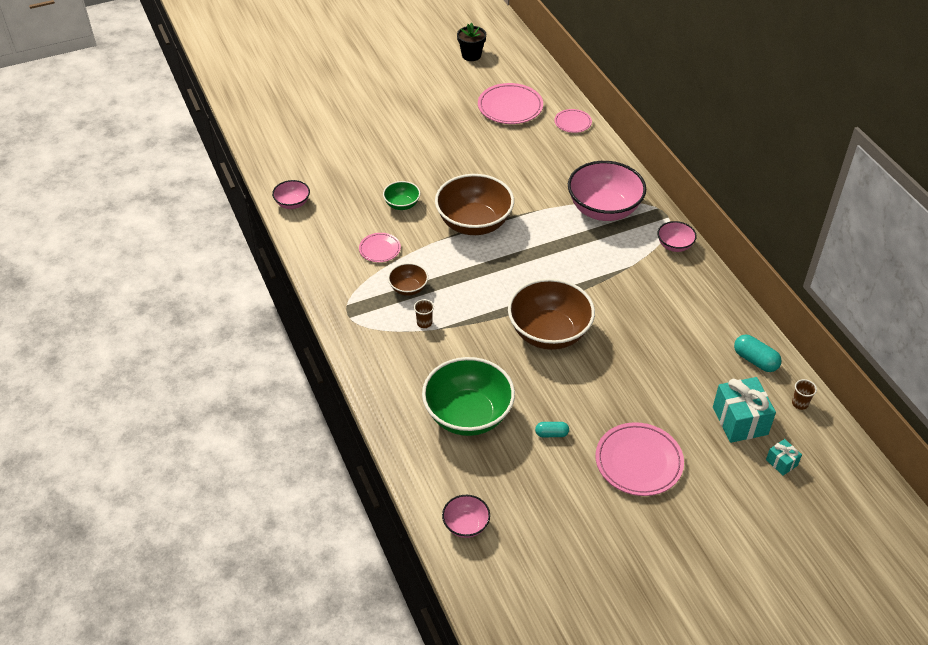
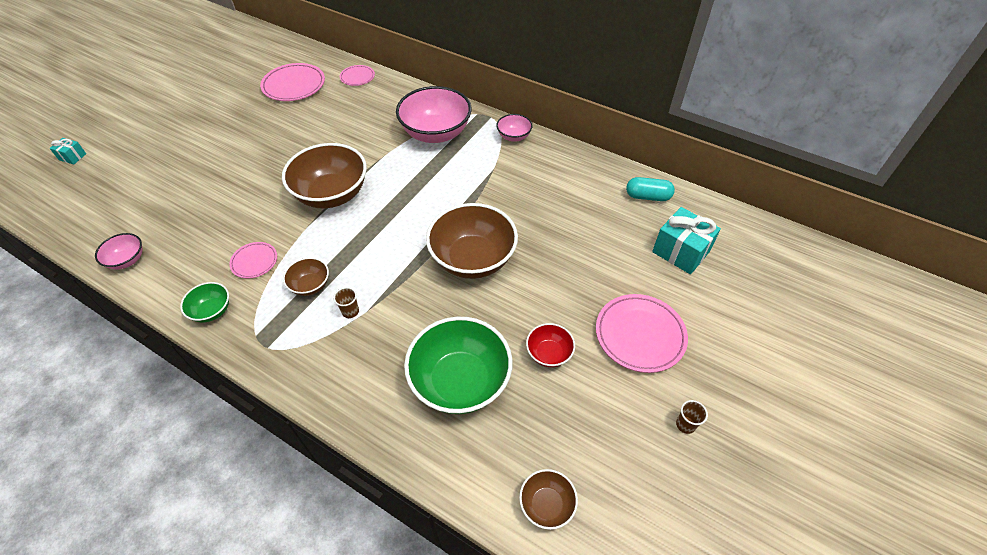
camera: 35 degrees left, 5 degrees up
(402, 204) = (249, 209): green bowl -> green bowl (212, 311)
(466, 525) = (546, 504): pink bowl -> brown bowl
(471, 55) = (229, 58): black flower pot -> none
(551, 434) = (549, 353): turquoise capsule -> red bowl
(781, 462) = (738, 269): turquoise gift -> turquoise gift (72, 157)
(800, 403) = (707, 214): brown cup -> brown cup (685, 424)

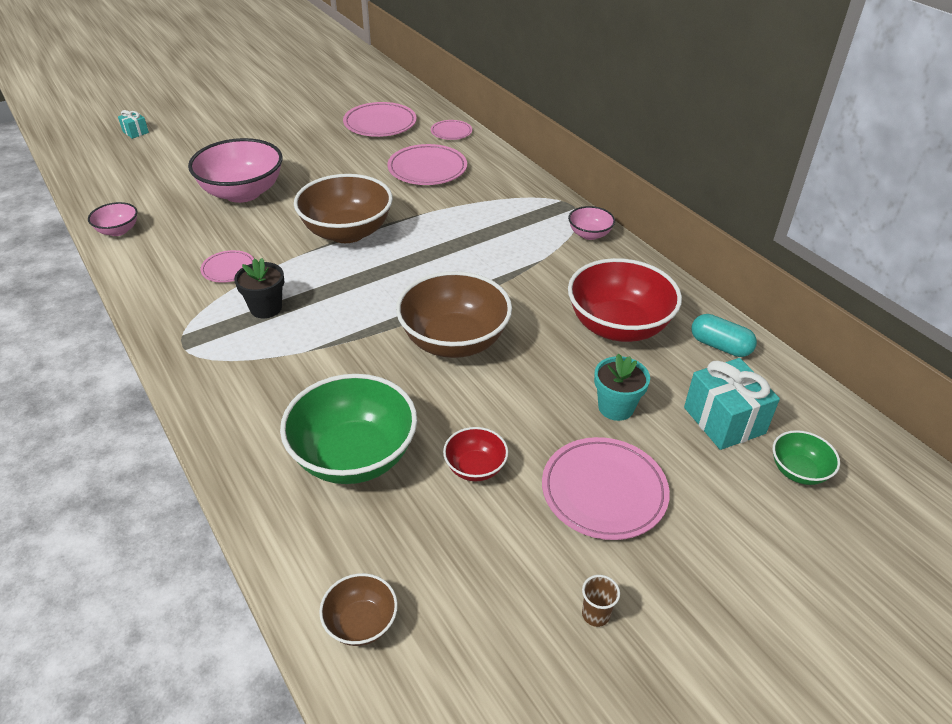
camera: 25 degrees right, 10 degrees down
(212, 311) = (159, 299): green bowl -> green bowl (798, 471)
(310, 285) = (266, 308): brown bowl -> black flower pot
(350, 311) = (288, 346): brown cup -> none
(359, 117) = (427, 169): none -> pink plate
(436, 133) = (500, 206): pink bowl -> pink bowl (242, 193)
(576, 205) = (618, 326): none -> red bowl
(611, 269) = (616, 407): none -> turquoise flower pot

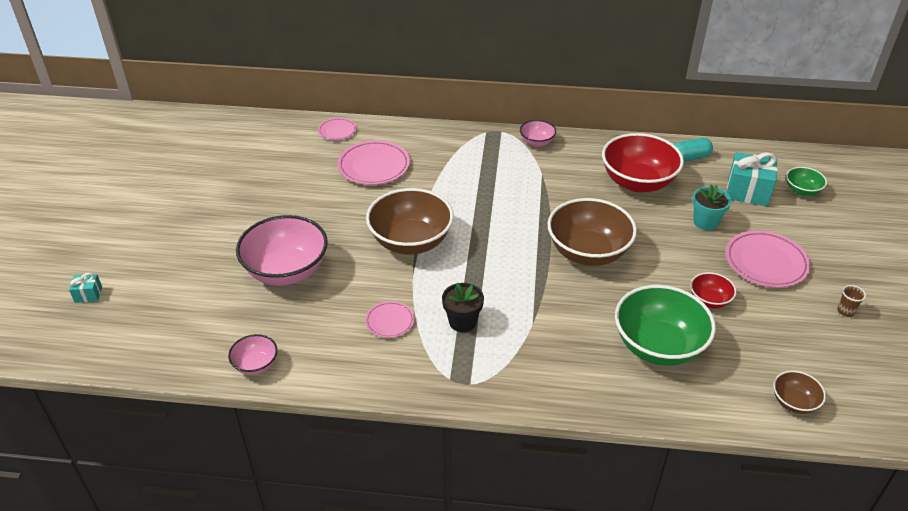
camera: 50 degrees left, 0 degrees up
(380, 124) = (276, 156): pink plate -> none

